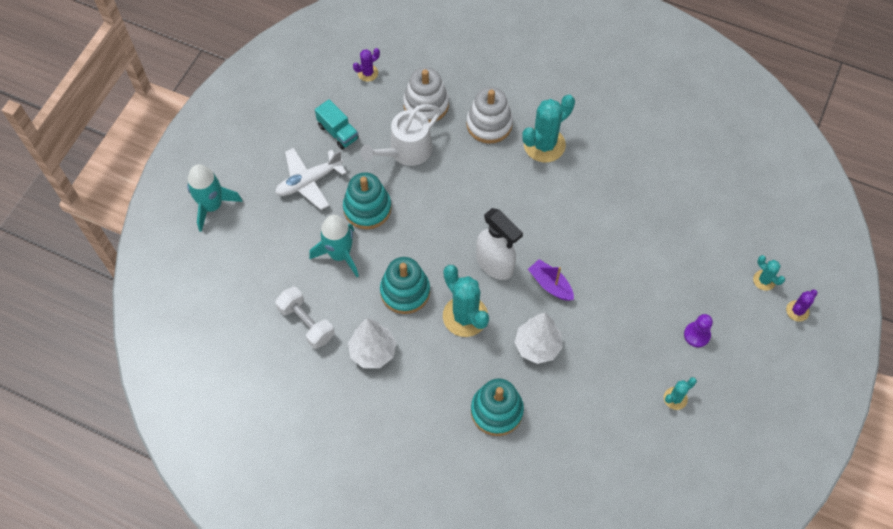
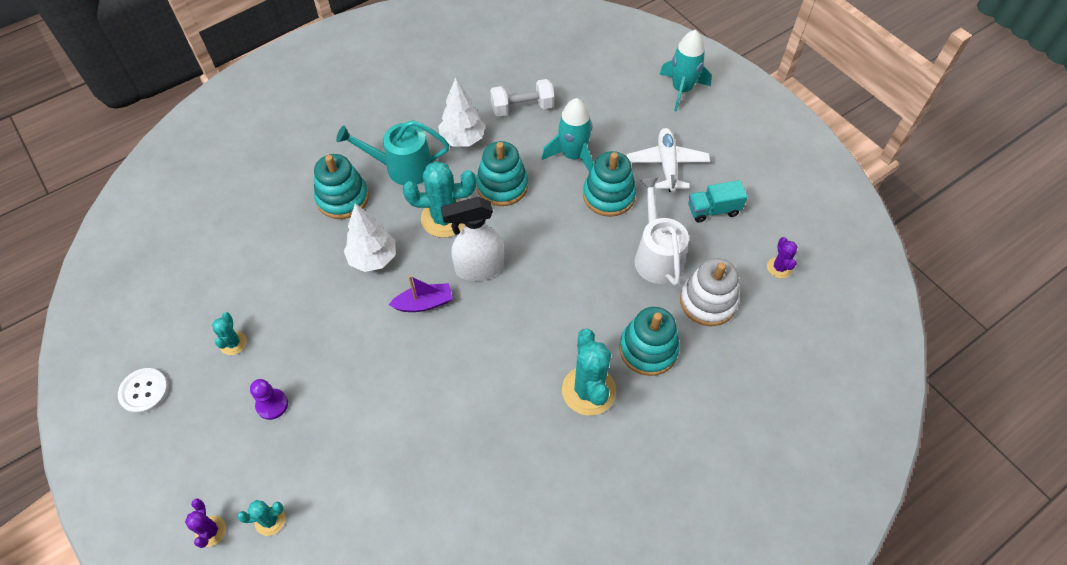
camera: 120 degrees right, 5 degrees down
(434, 382) = (403, 167): none -> turquoise watering can
(489, 124) = (648, 349): white stacking toy -> turquoise stacking toy
(754, 433) = (144, 391): none -> white button

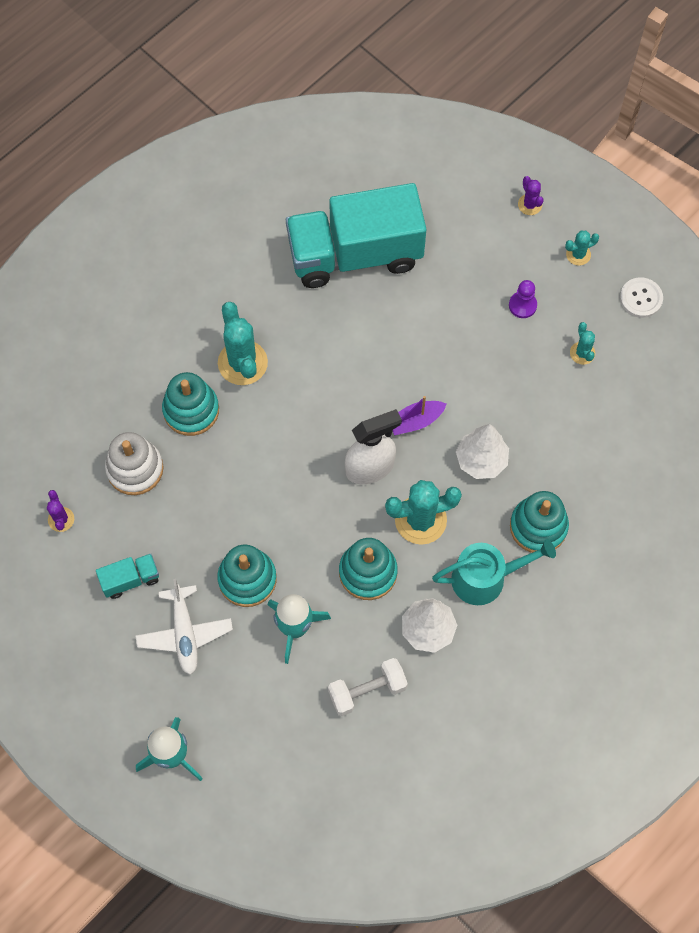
camera: 170 degrees right, 10 degrees up
(270, 520) = (486, 219): turquoise cactus -> turquoise cactus (578, 254)
(438, 500) = (355, 254): none -> turquoise truck
(656, 256) = (189, 511): white watering can -> none

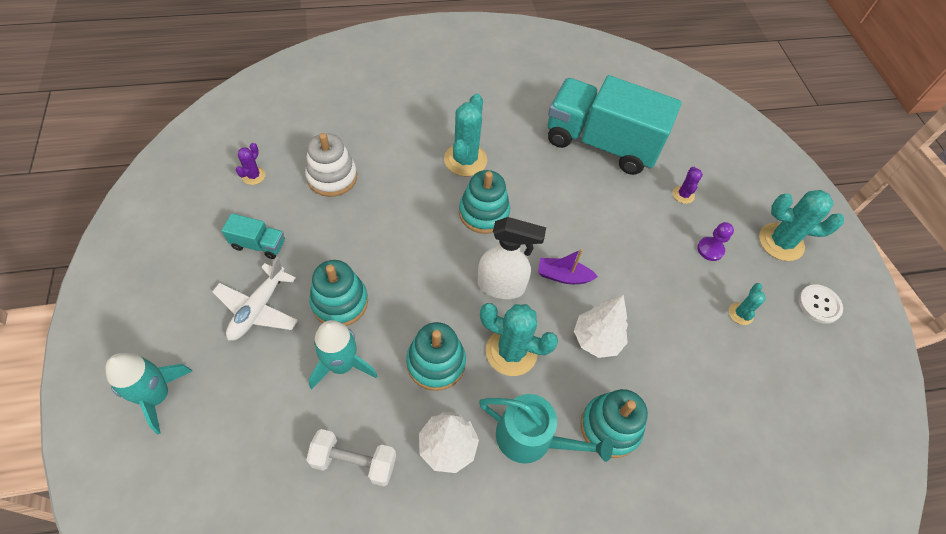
camera: 30 degrees right, 10 degrees down
(191, 410) = (404, 166): turquoise stacking toy -> turquoise stacking toy (484, 213)
(530, 204) = (760, 188): purple cactus -> purple cactus (683, 195)
(578, 254) = (781, 242): turquoise cactus -> turquoise cactus, size x1.96

